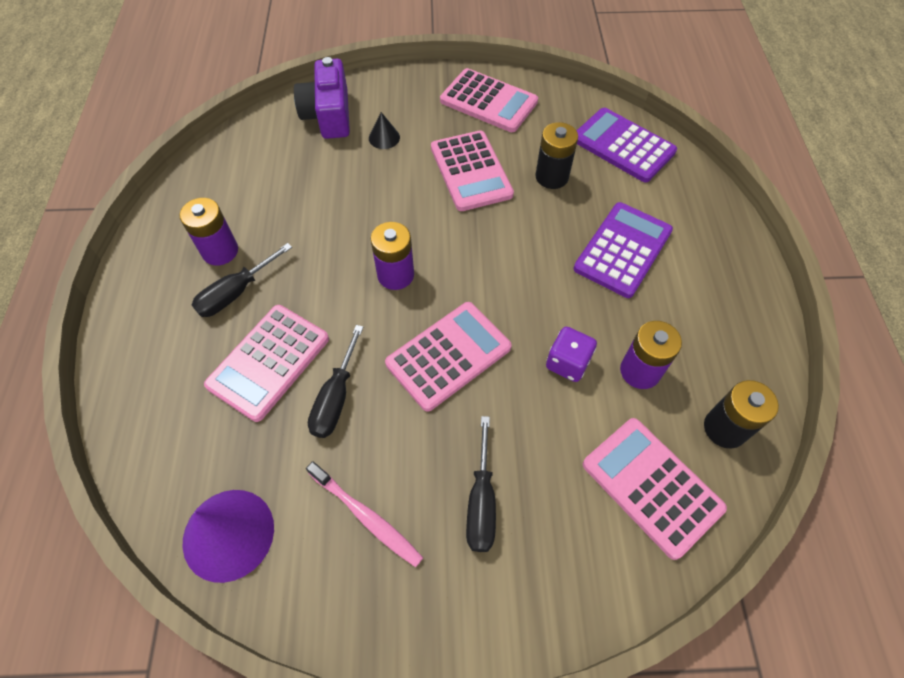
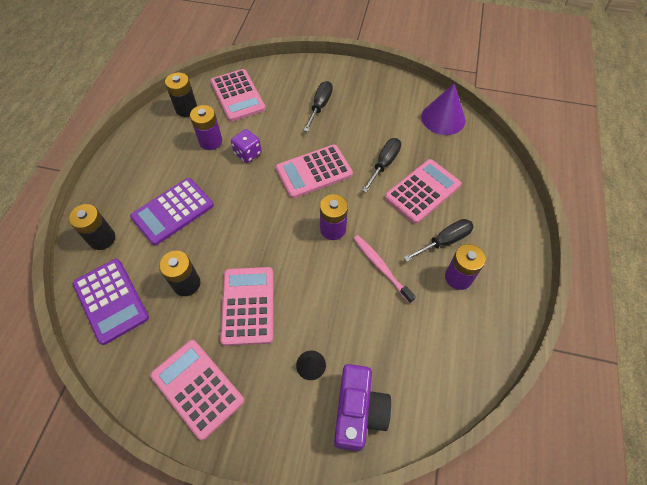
camera: 165 degrees left, 0 degrees up
(366, 517) = (376, 111): pink toothbrush -> pink toothbrush (381, 267)
(685, 200) = (102, 238): none -> black battery

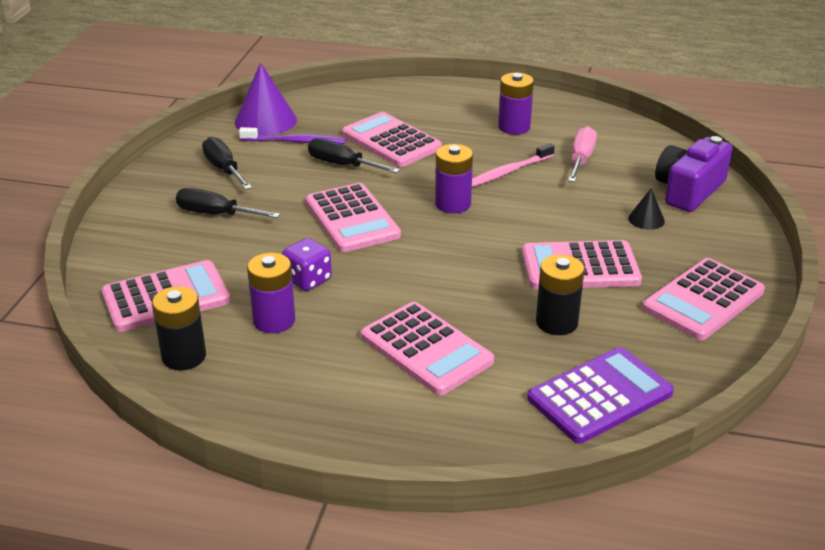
camera: 90 degrees left, 25 degrees down
(102, 238) = (486, 425): black battery -> none
(173, 211) = (426, 349): purple calculator -> pink calculator
(358, 411) = (688, 190): purple camera -> purple camera turned 60 degrees counterclockwise
(406, 325) = (581, 159): none -> pink screwdriver
(414, 136) = (295, 142): none -> purple toothbrush
(445, 241) = (466, 132): black screwdriver -> black screwdriver (224, 169)

